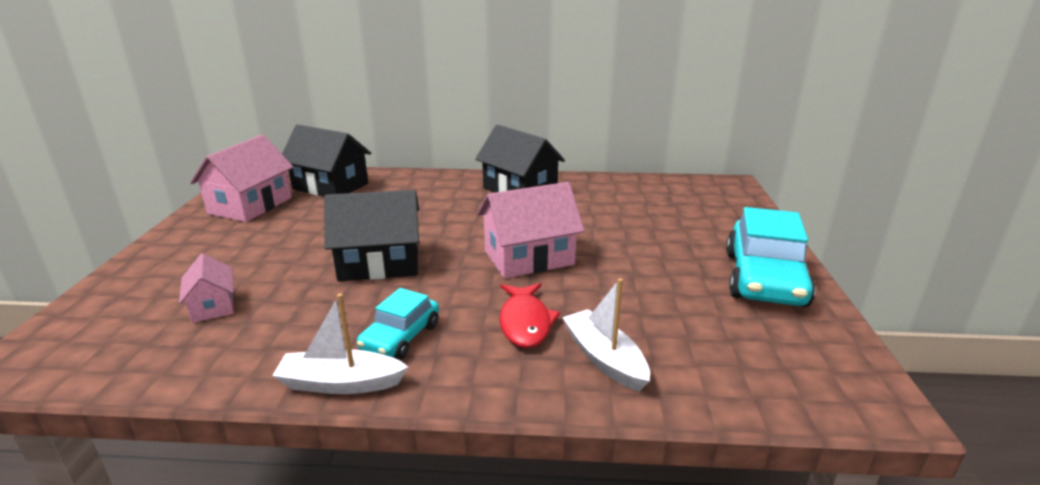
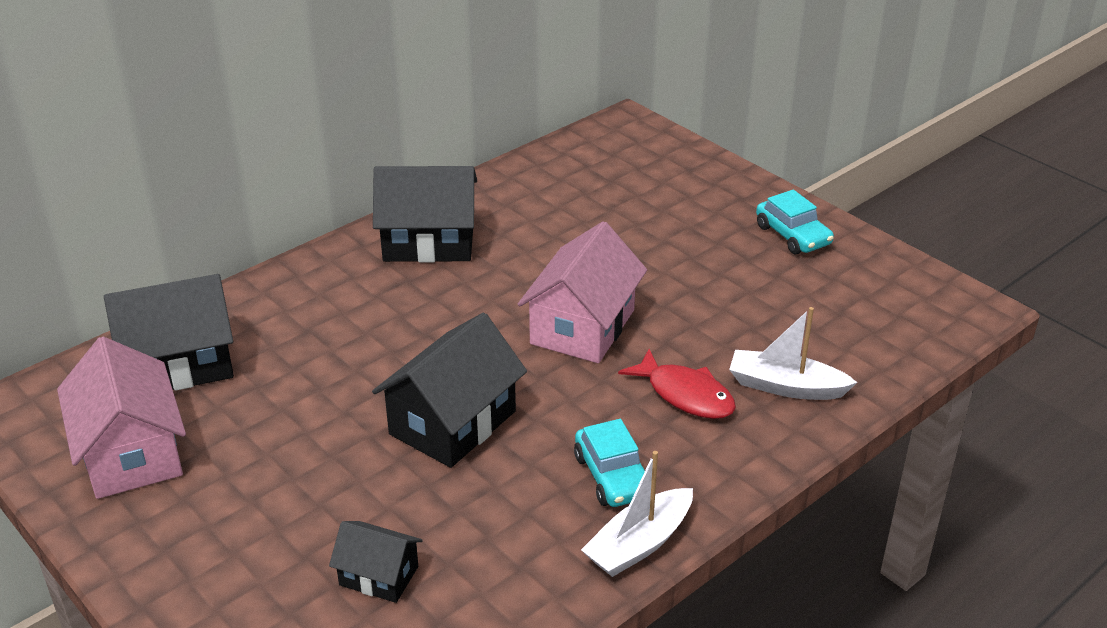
camera: 45 degrees left, 10 degrees up
(213, 306) = (379, 576): pink house -> black house
(764, 278) = (793, 235): turquoise car -> turquoise car, size x0.57

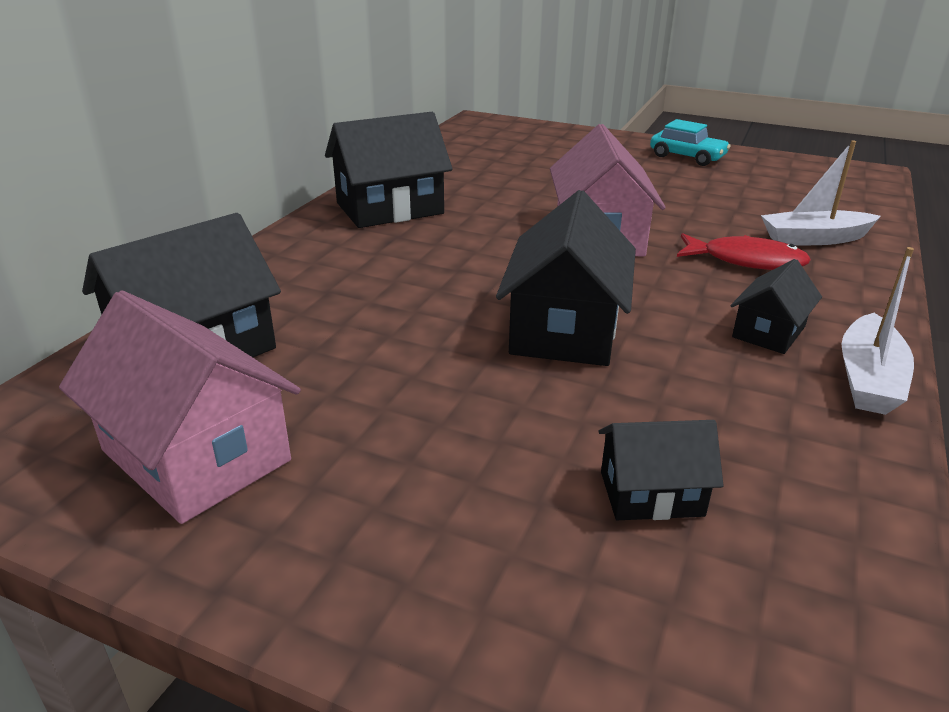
camera: 25 degrees left, 5 degrees down
(613, 476) = (768, 332): turquoise car -> black house

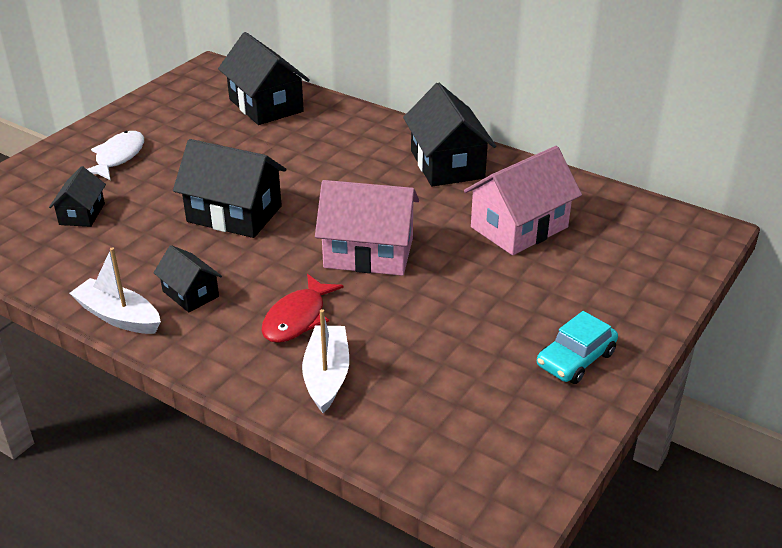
camera: 100 degrees right, 5 degrees up
(196, 455) = (180, 111): pink house -> pink house (519, 227)
(417, 501) = (118, 157): none -> white fish

